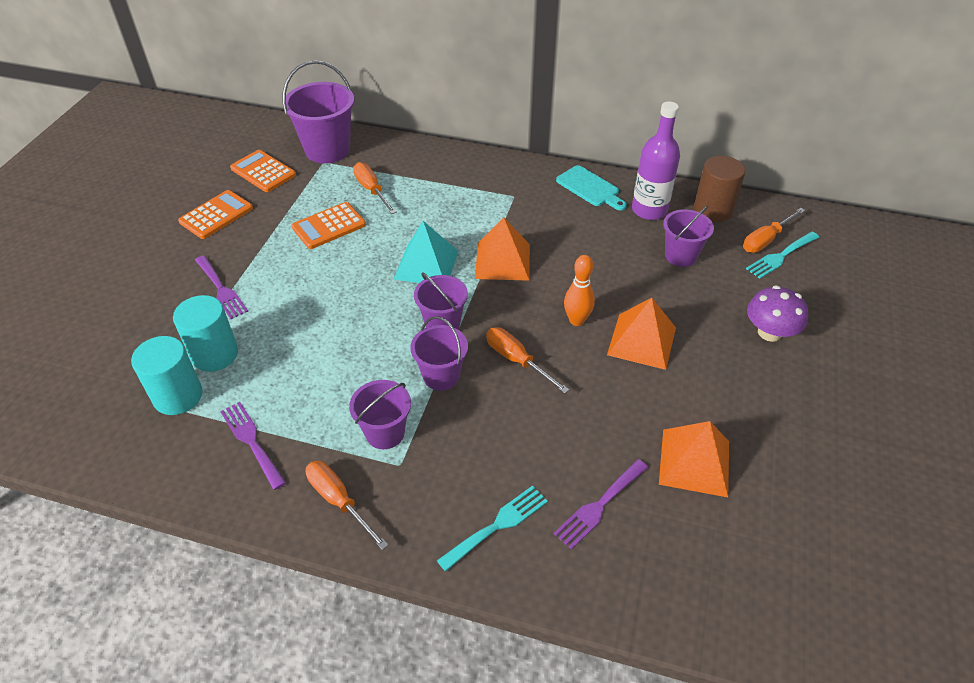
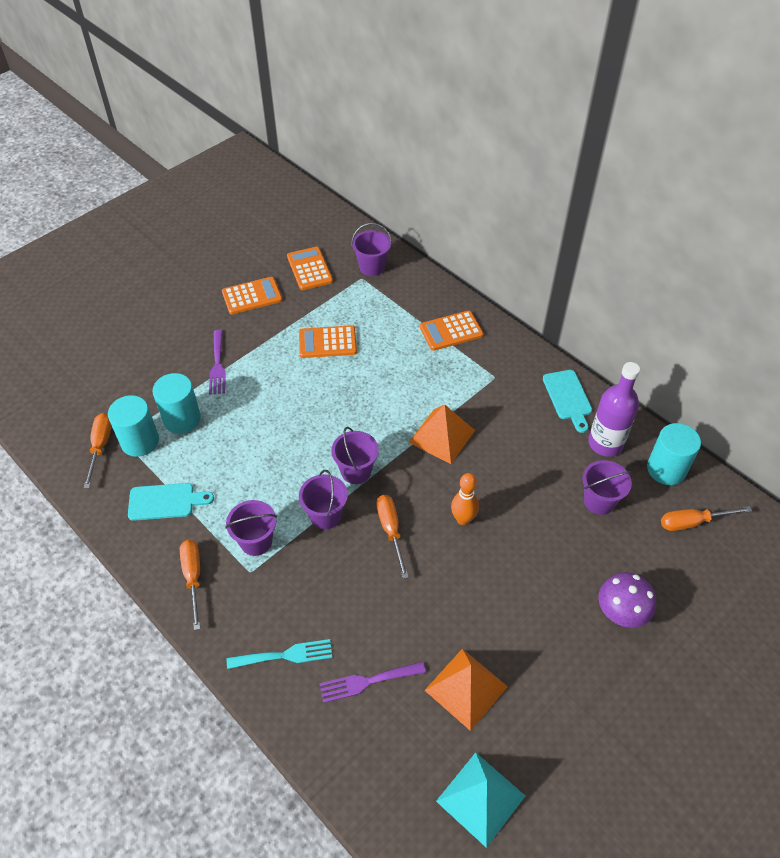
camera: 30 degrees right, 5 degrees up
(251, 441) = (165, 501): purple fork -> turquoise cutting board
(327, 150) = (372, 267): purple bucket -> purple bucket, size x0.62
(371, 190) = (382, 322): orange screwdriver -> orange screwdriver (100, 446)
(426, 265) = (379, 412): turquoise pyramid -> turquoise pyramid (480, 798)
(445, 175) = (451, 331): none -> orange calculator
(642, 341) = (503, 564): orange pyramid -> none
(713, 210) = (666, 469): brown cylinder -> turquoise cylinder
(781, 256) = (693, 545): turquoise fork -> none

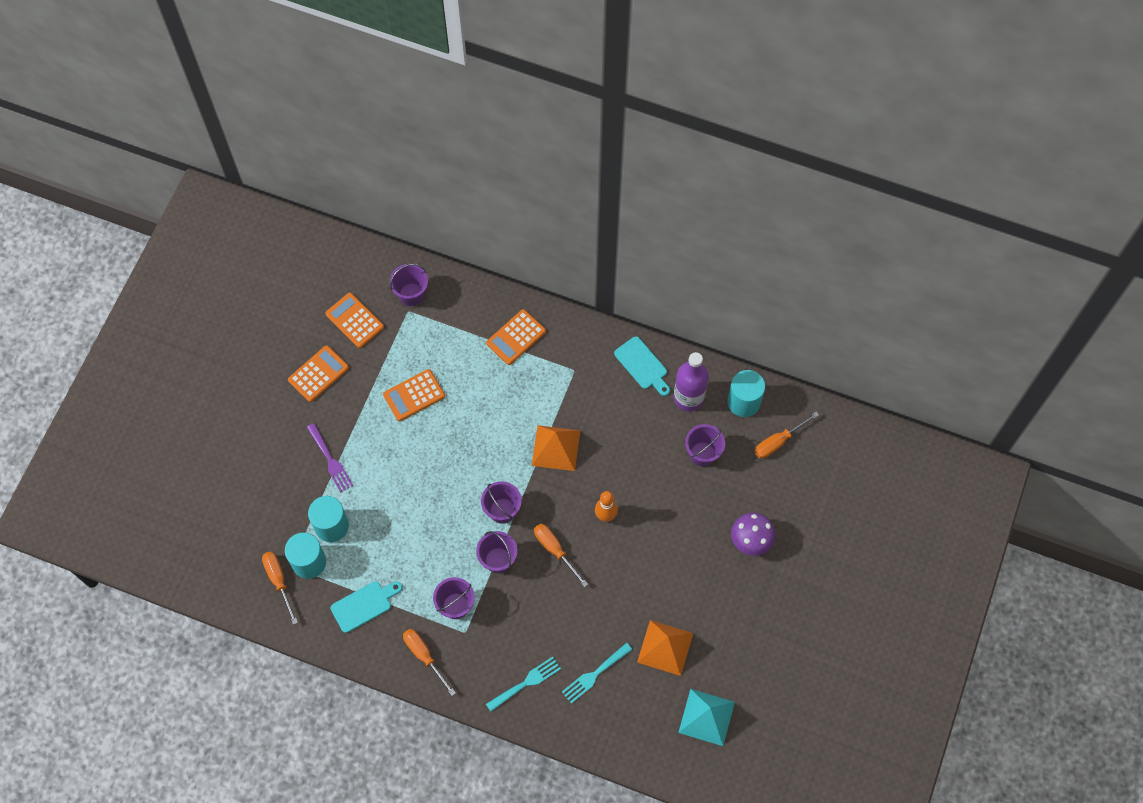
camera: 25 degrees left, 15 degrees up
(367, 682) = (594, 674): purple fork -> turquoise fork

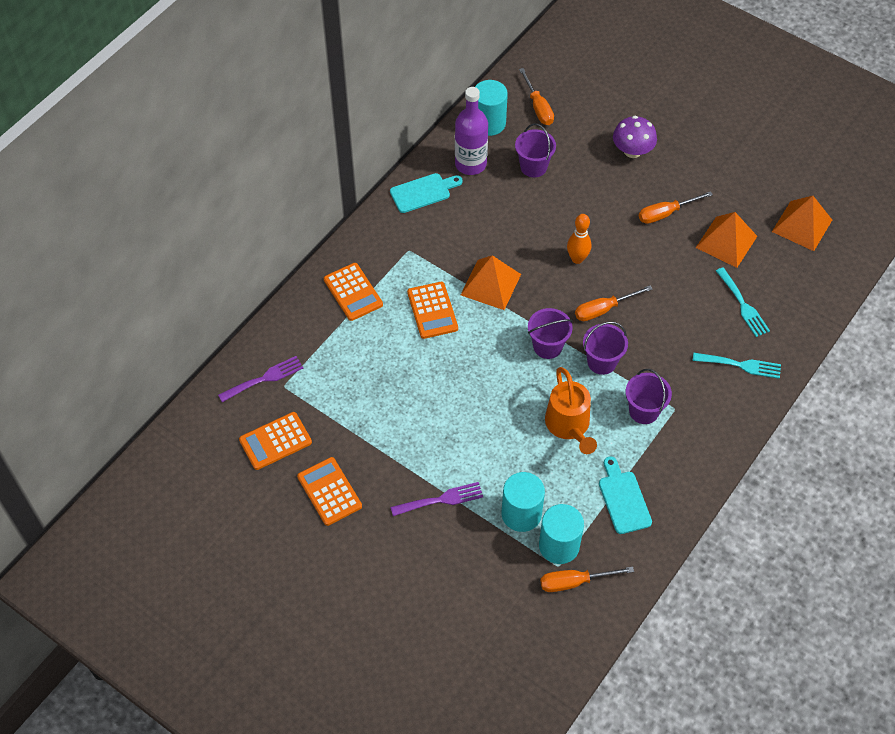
camera: 75 degrees left, 10 degrees down
(411, 294) = (264, 378): purple bucket -> purple fork
(414, 395) = (388, 400): orange calculator -> orange calculator (432, 310)
(424, 656) = (694, 452): orange screwdriver -> orange screwdriver (666, 213)
(425, 546) = (569, 426): none -> orange watering can
(526, 683) = (741, 365): turquoise fork -> turquoise fork turned 120 degrees clockwise
(706, 717) = (802, 225): turquoise pyramid -> orange pyramid

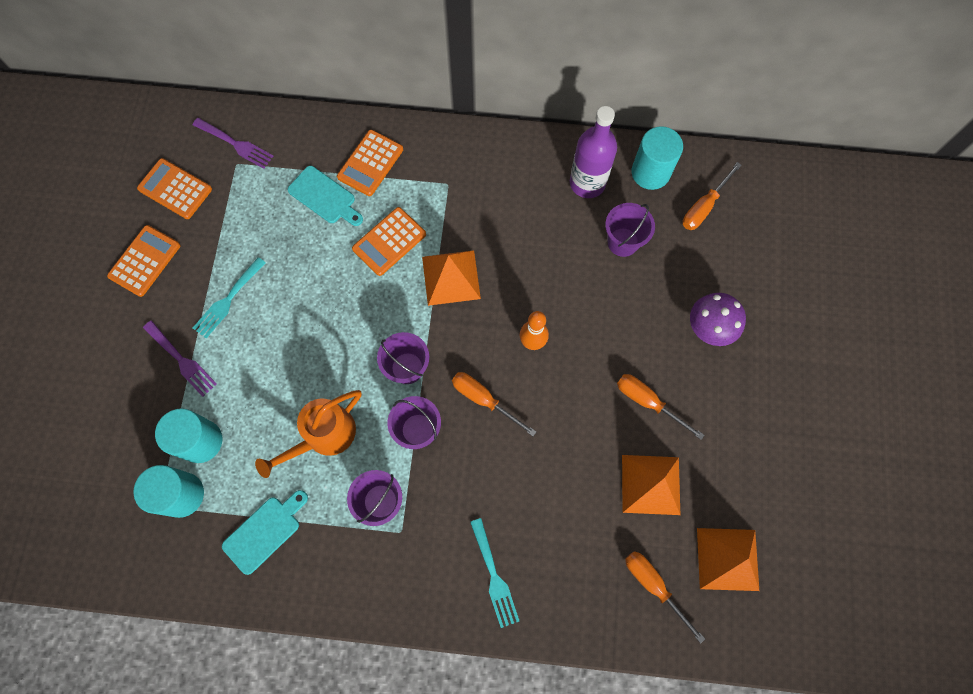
camera: 60 degrees right, 15 degrees up
(423, 192) = (524, 160): turquoise cutting board -> turquoise cutting board (324, 197)
(574, 582) = (148, 530): orange screwdriver -> orange screwdriver (653, 586)
(743, 305) = (575, 542): turquoise fork -> turquoise fork (228, 300)

